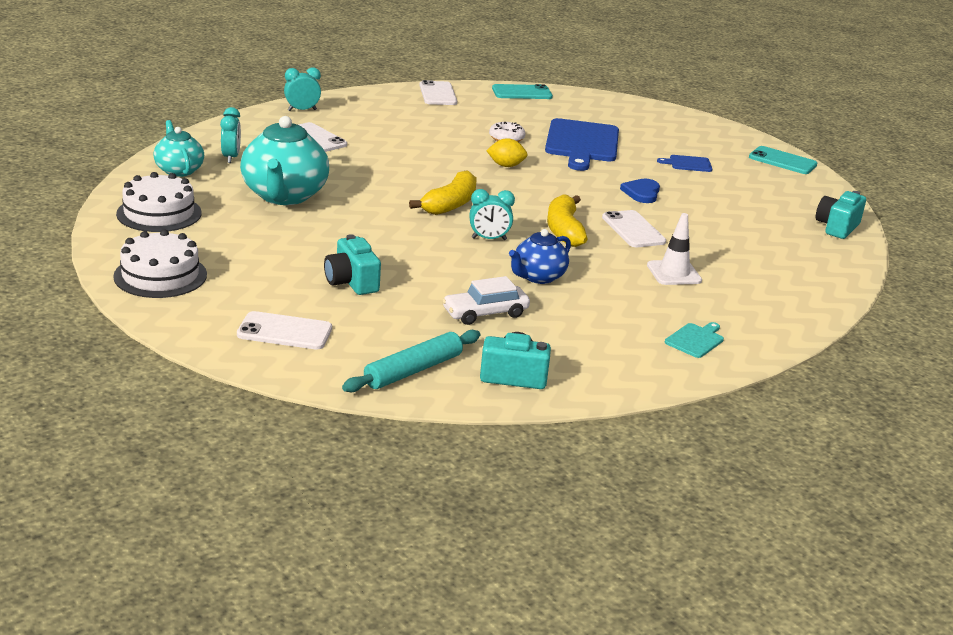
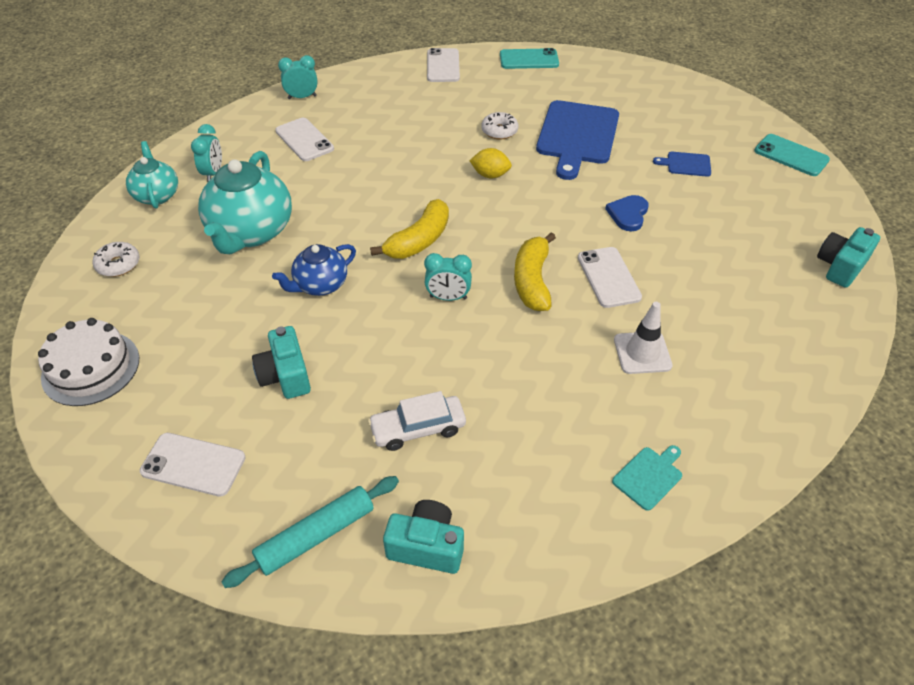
camera: 10 degrees right, 20 degrees up
(159, 213) = (118, 264): white cake -> white donut
(538, 277) = (488, 362): blue teapot -> blue teapot (320, 285)

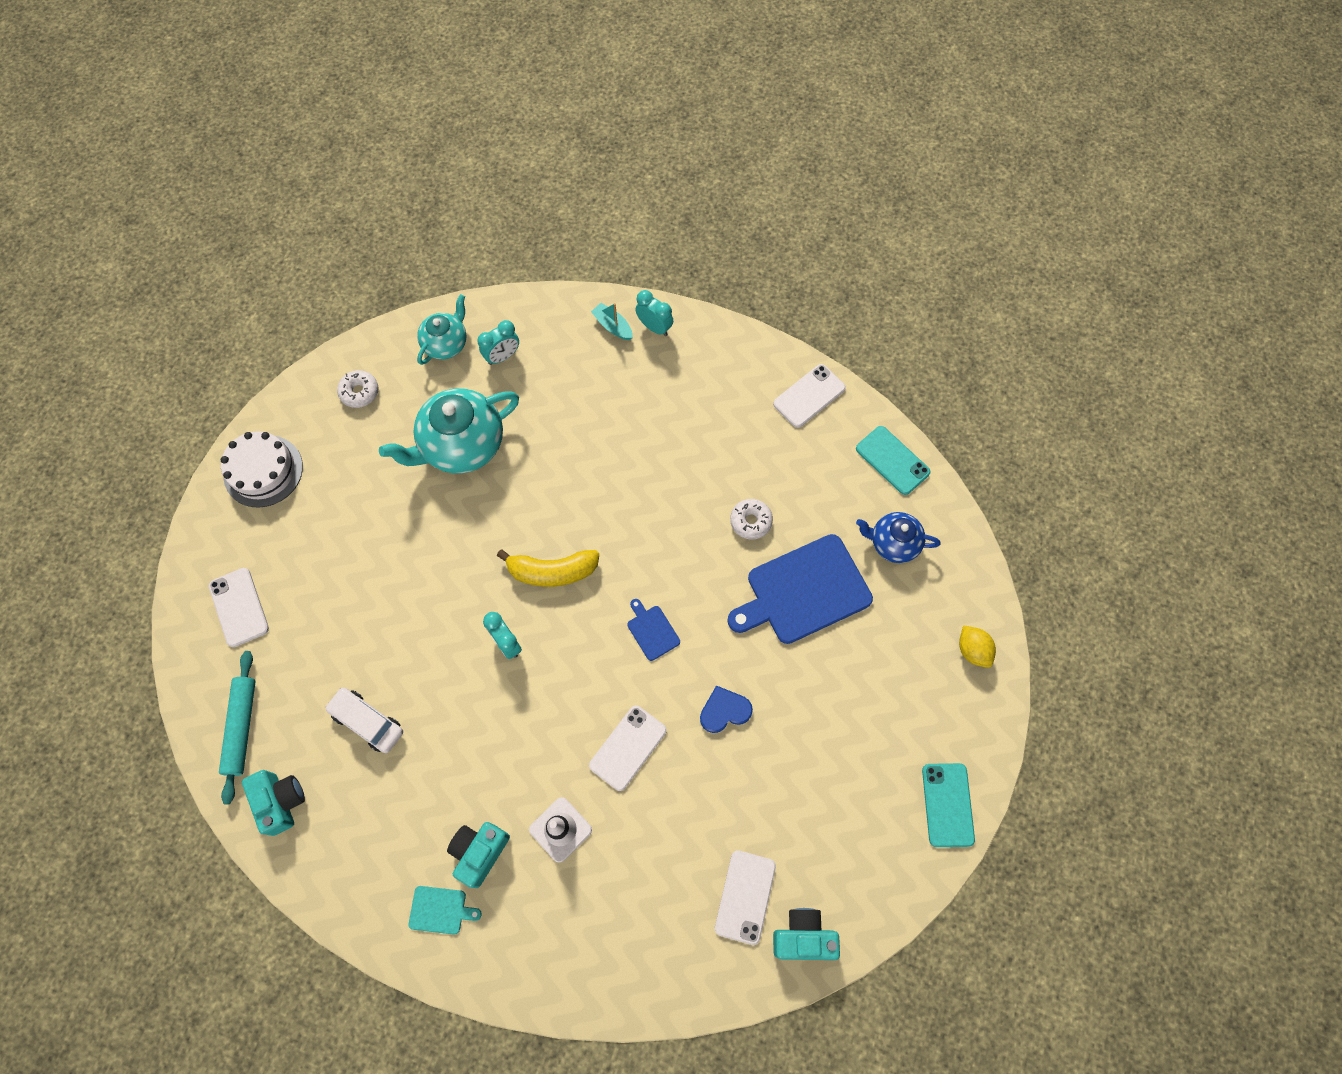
camera: 50 degrees right, 20 degrees up
(273, 113) = (613, 326): none -> turquoise boat
(285, 375) = (347, 596): turquoise camera -> turquoise camera (479, 852)
(304, 140) = (600, 381): white phone -> white phone (745, 897)
(316, 535) = (242, 727): turquoise rolling pin -> turquoise rolling pin turned 75 degrees clockwise
(320, 285) = (447, 543): blue teapot -> blue teapot (893, 543)
(490, 175) = (681, 561): yellow lemon -> yellow lemon (972, 650)
(532, 281) = (575, 691): yellow banana -> none
(686, 164) = (844, 715): blue cutting board -> blue cutting board (652, 631)

